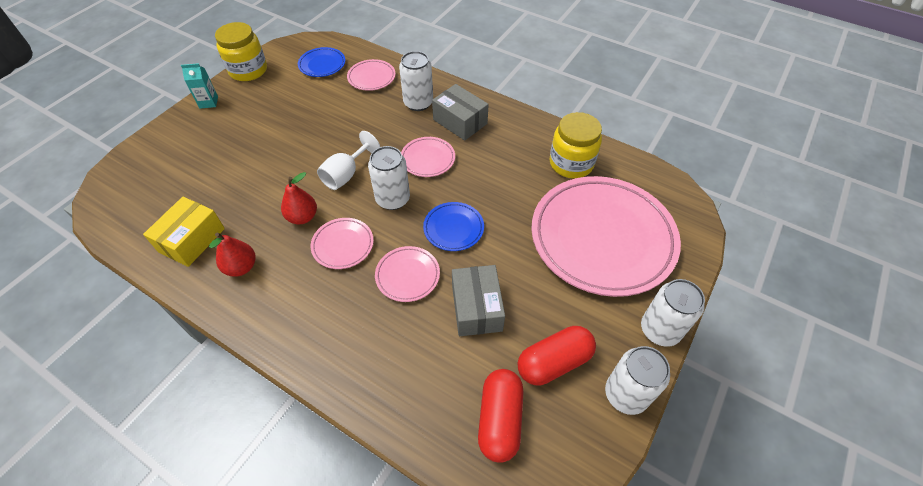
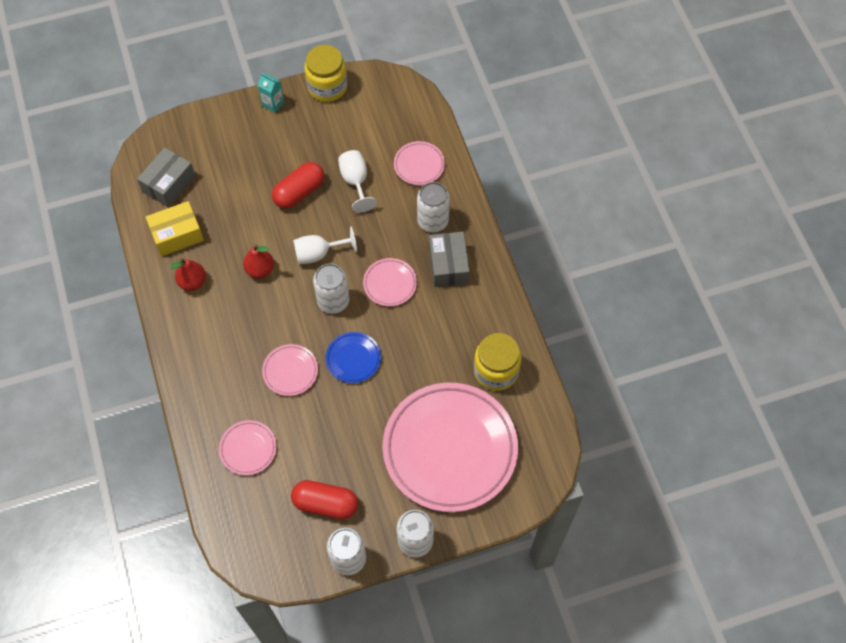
camera: 40 degrees right, 10 degrees up
(322, 65) = (391, 121): blue plate -> none
(331, 112) = (356, 182): none -> white goblet
(343, 245) = (268, 314): pink plate -> pink plate (248, 449)
(476, 308) = (313, 430): grey box -> grey box (169, 184)
(500, 419) = (260, 509): red capsule -> red capsule (299, 192)

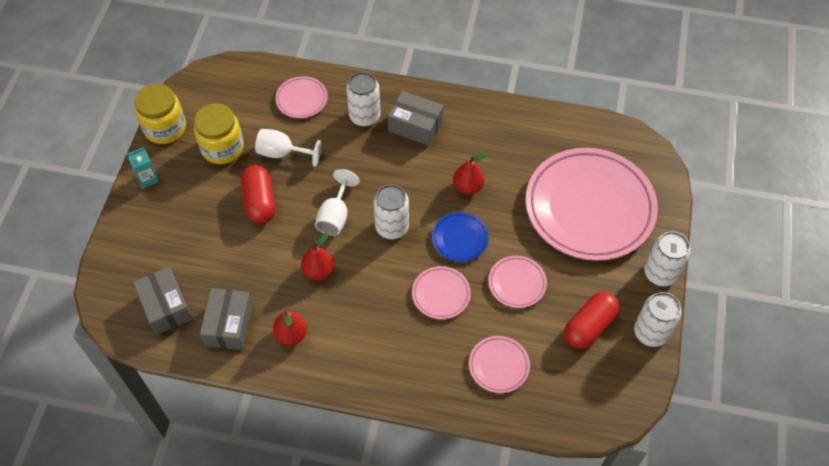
camera: 60 degrees left, 5 degrees down
(177, 235) = (229, 325): yellow box -> grey box
(390, 284) = (404, 176): pink plate -> pink plate (517, 283)
(410, 339) = (468, 187): none -> red pear
(496, 371) = (537, 141): yellow jar -> yellow jar (222, 147)

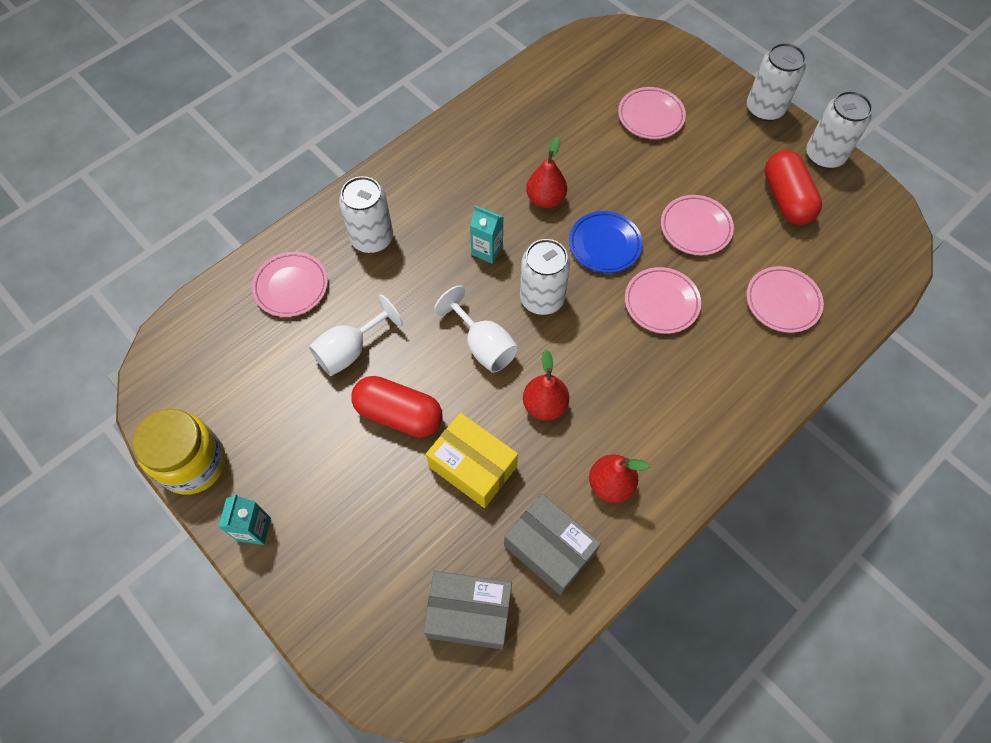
camera: 55 degrees left, 5 degrees up
(222, 147) = (284, 412): yellow jar -> none
(253, 257) = (472, 466): none -> yellow box
(403, 178) = (487, 250): none -> turquoise carton
(415, 126) = (427, 199): grey box -> none
(589, 207) = (650, 116): pink plate -> pink plate, size x0.43

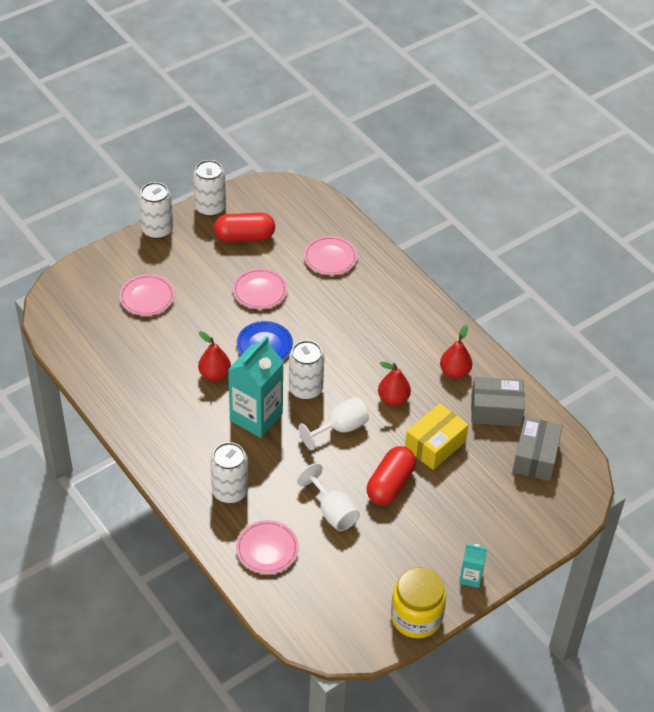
camera: 85 degrees left, 15 degrees down
(487, 250) = (256, 417): turquoise carton -> turquoise carton, size x2.03
(549, 549) = (496, 410): grey box -> grey box turned 45 degrees clockwise
(661, 302) = (320, 322): pink plate -> none

